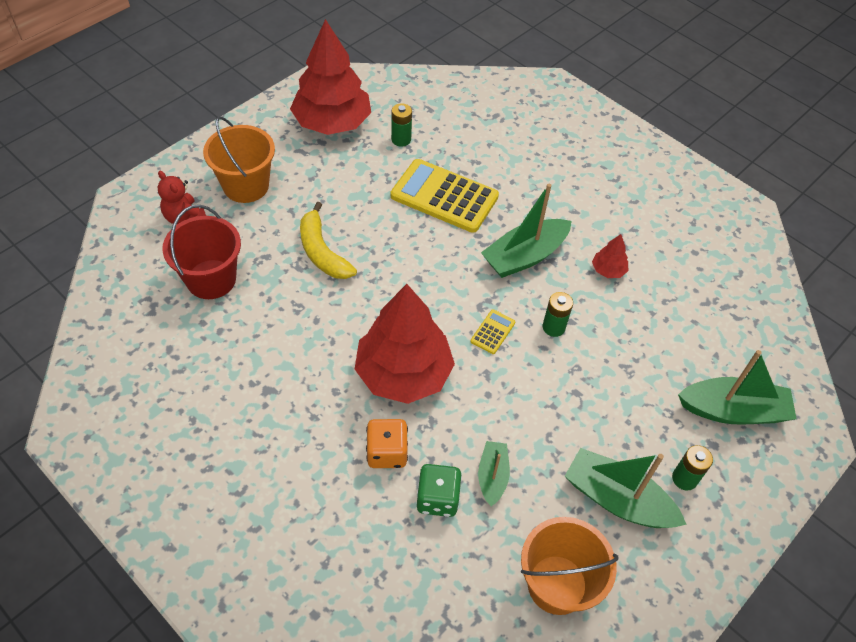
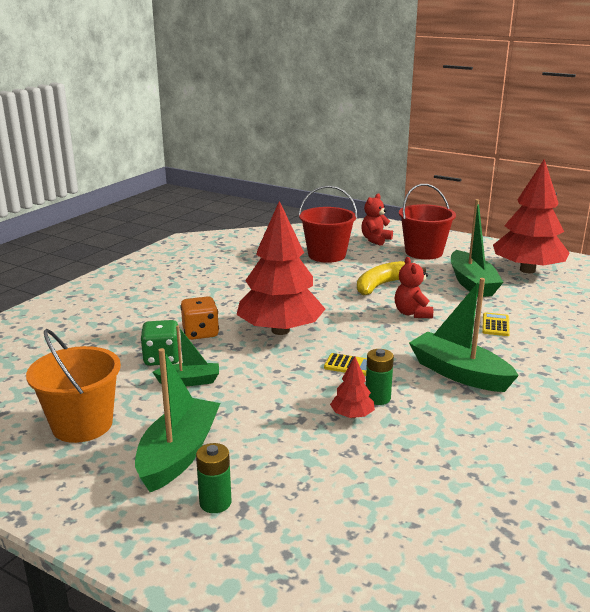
camera: 80 degrees right, 30 degrees down
(246, 186) = (424, 252): orange bucket -> red bucket
(400, 249) = (412, 313): none -> red teddy bear
(401, 139) = (544, 298): green battery -> none
(444, 196) = (495, 325): yellow calculator -> yellow calculator, size x0.43
(608, 270) = (486, 427): red tree -> red tree (352, 415)
(733, 411) = (330, 543): green boat -> green boat (472, 283)

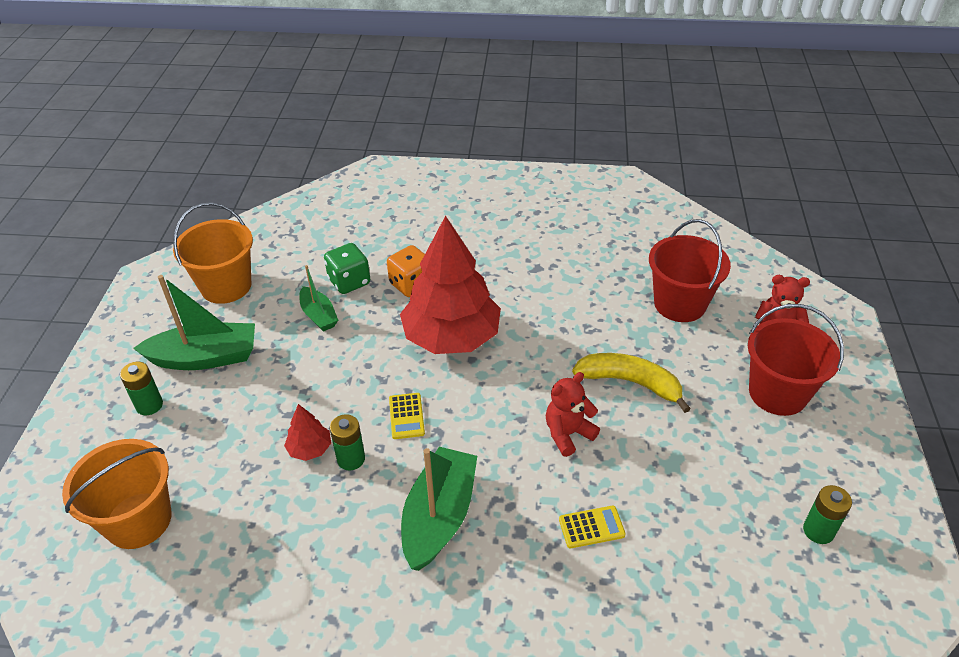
camera: 65 degrees right, 20 degrees up
(376, 531) = (138, 520): none -> orange bucket
(472, 283) = (709, 473): green boat -> none
(527, 270) = (818, 531): red tree -> green battery

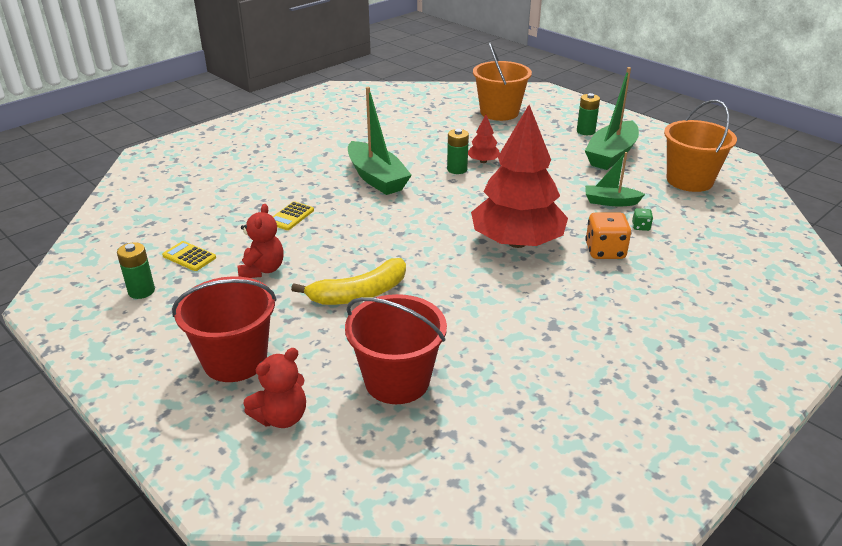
camera: 130 degrees right, 10 degrees down
(349, 282) = (640, 227): green dice -> green dice, size x0.49
(406, 416) = (464, 196): yellow calculator -> yellow calculator (189, 257)
(568, 434) = (361, 243): red teddy bear -> red teddy bear (262, 270)

